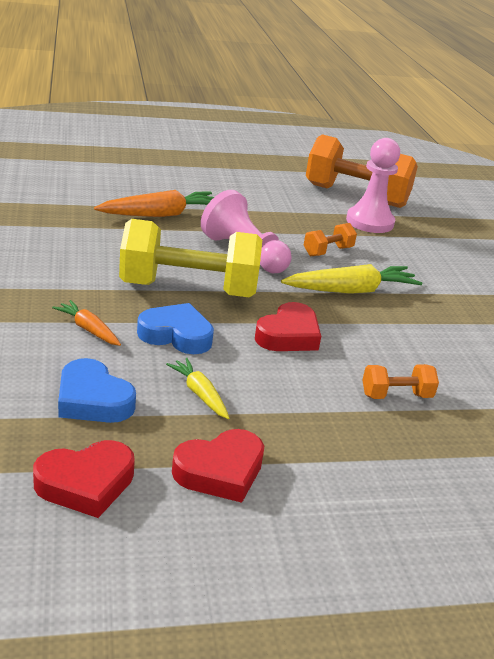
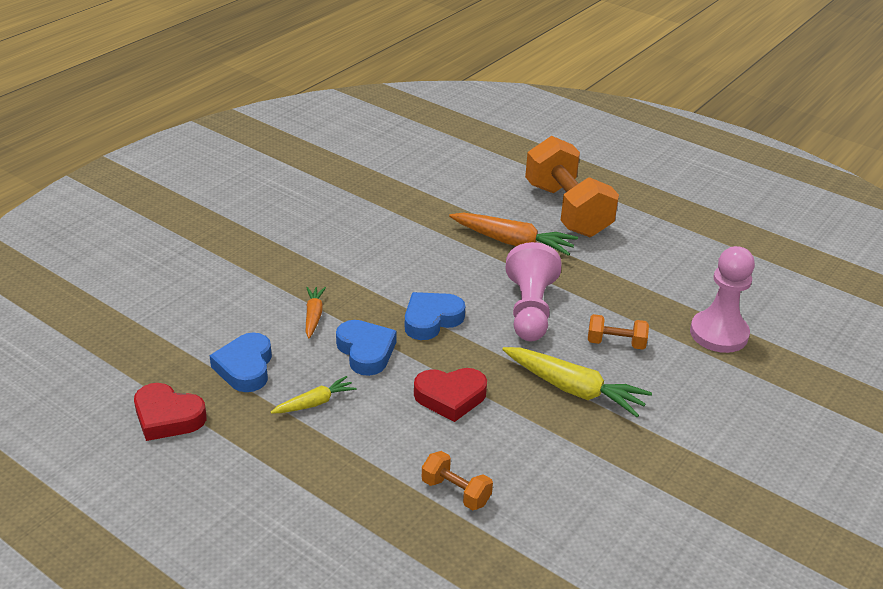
camera: 50 degrees right, 5 degrees up
(188, 289) = (431, 320): yellow dumbbell -> blue heart
(200, 394) = (315, 403): yellow carrot -> yellow carrot turned 45 degrees clockwise
(220, 471) = (248, 460): red heart -> none
(356, 196) = (754, 300): orange dumbbell -> orange dumbbell (567, 210)

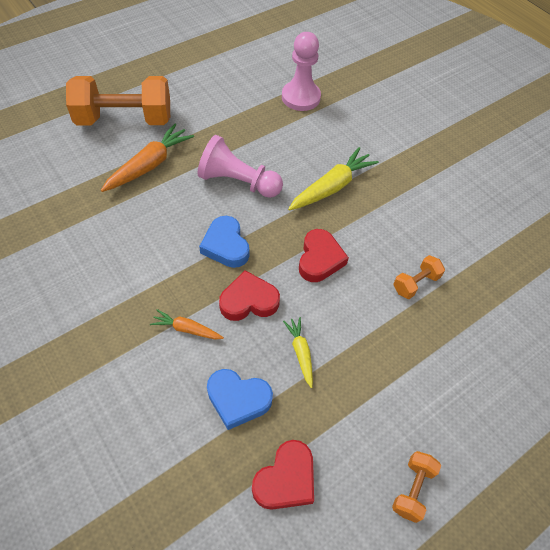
camera: 75 degrees left, 20 degrees up
(366, 351) = (249, 301): blue heart -> red heart
(616, 343) = (292, 149): orange dumbbell -> orange dumbbell (412, 489)

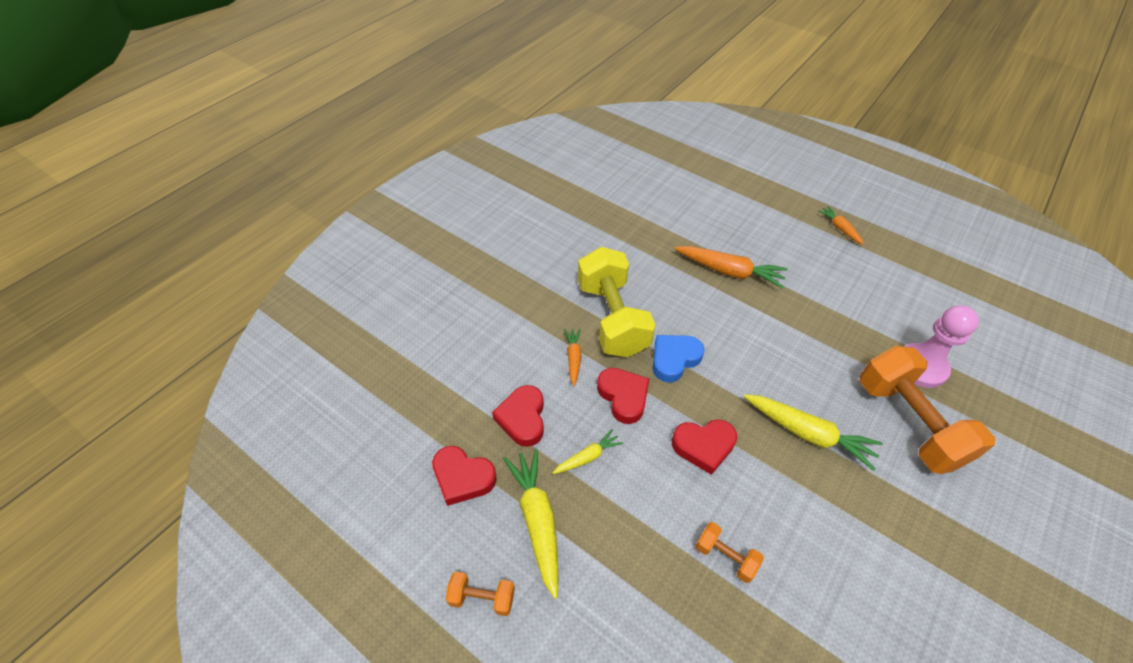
camera: 75 degrees right, 5 degrees down
(125, 120) = (769, 235): orange dumbbell -> orange dumbbell (908, 423)
(146, 73) = (840, 228): none -> orange carrot
(154, 278) = (612, 318): none -> yellow dumbbell
(238, 182) = (756, 345): pink pawn -> none
(238, 399) = (522, 418): blue heart -> red heart
(351, 417) = (537, 521): none -> yellow carrot

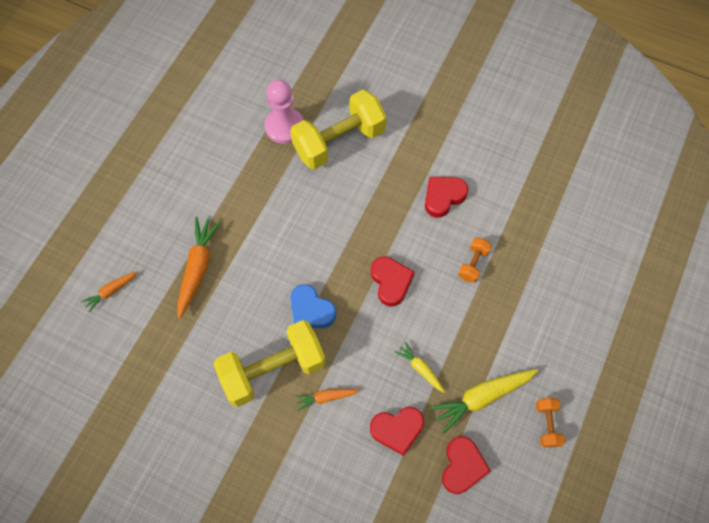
camera: 100 degrees left, 15 degrees up
(623, 397) = (358, 348): red heart -> red heart (443, 197)
(808, 434) = (363, 208): yellow carrot -> none
(840, 228) = (127, 171): orange carrot -> orange carrot (111, 291)
(908, 423) = (339, 141): orange dumbbell -> yellow dumbbell

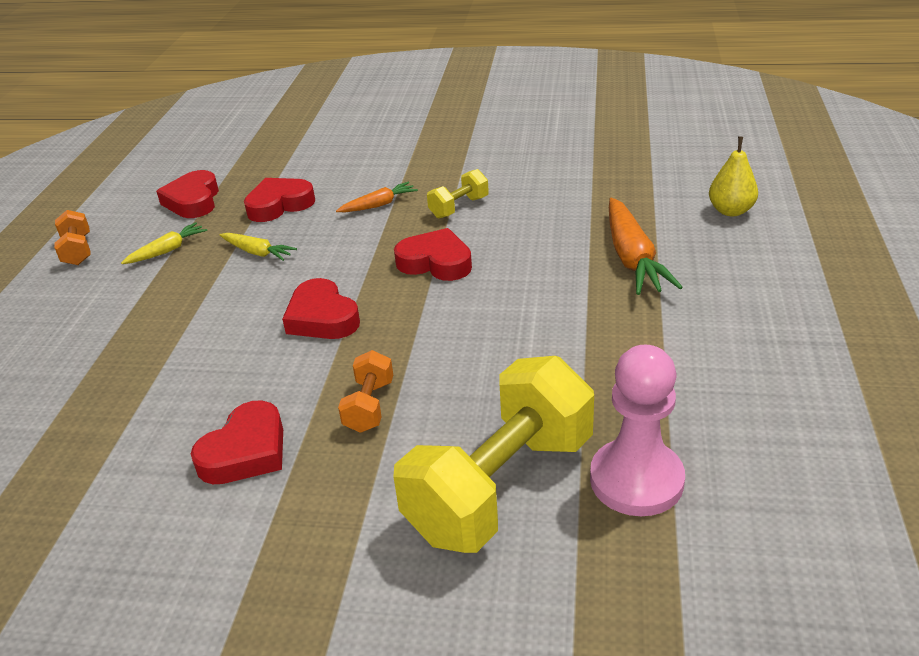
camera: 165 degrees right, 30 degrees down
(111, 291) = (730, 211): orange carrot -> yellow pear
(273, 369) = (459, 207): yellow dumbbell -> yellow dumbbell, size x0.44
(311, 310) = (435, 262): blue heart -> red heart
(473, 264) = (181, 372): orange dumbbell -> orange dumbbell (369, 406)
(482, 397) = (167, 250): yellow carrot -> yellow carrot, size x0.56

